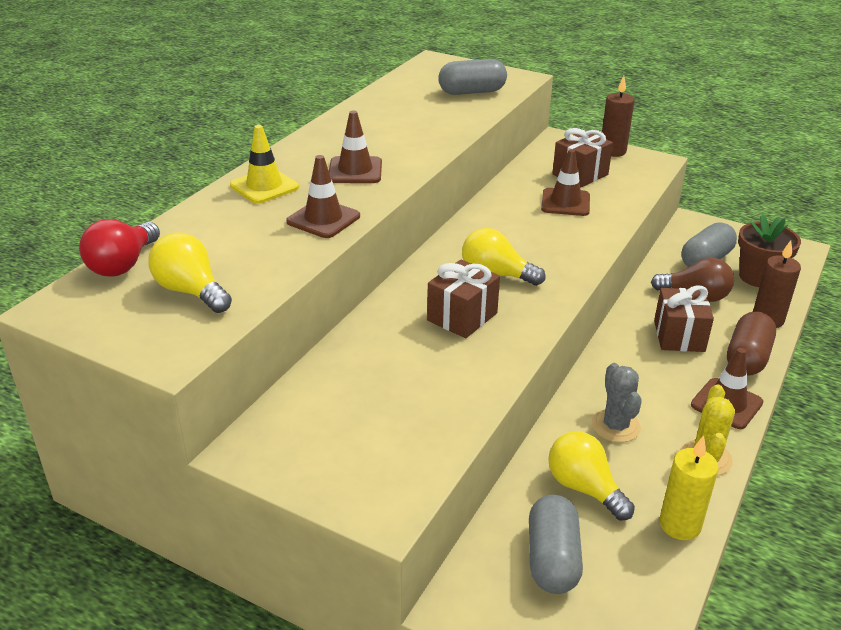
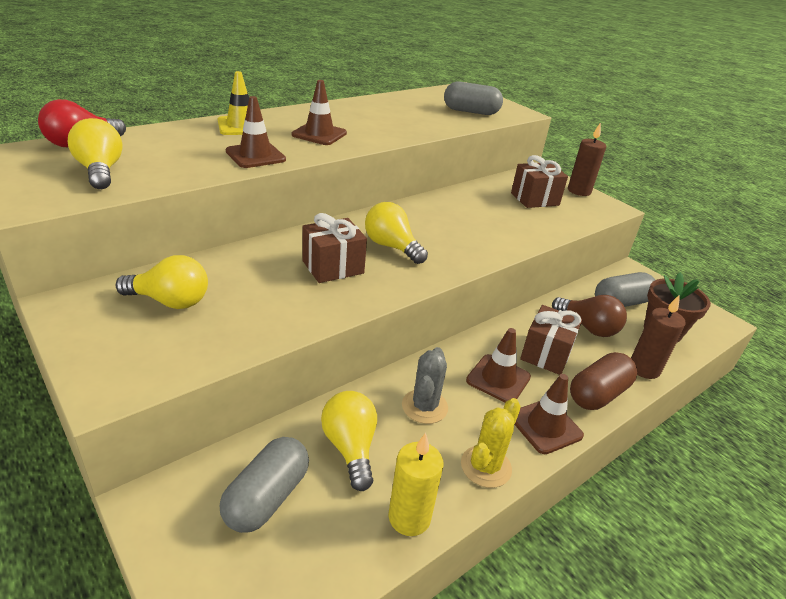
camera: 20 degrees right, 0 degrees up
(346, 409) = (170, 301): none -> yellow light bulb
(565, 202) = (503, 214): brown traffic cone -> brown traffic cone (498, 379)

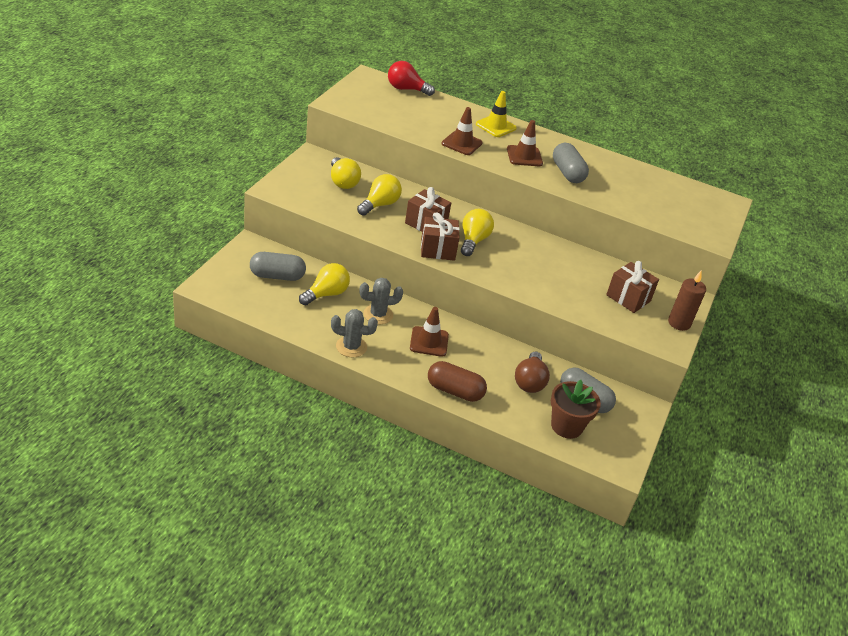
camera: 60 degrees right, 5 degrees up
(100, 171) = (385, 106): yellow light bulb -> yellow light bulb (379, 205)
(409, 517) = (298, 324): yellow candle -> none
(470, 112) = (671, 212): grey capsule -> grey capsule (567, 173)
(486, 466) = (351, 347): yellow cactus -> grey cactus
(545, 426) = (403, 368): brown traffic cone -> none
(546, 354) = (475, 361): brown gift -> brown gift (437, 250)
(644, 368) = (505, 415): brown candle -> none

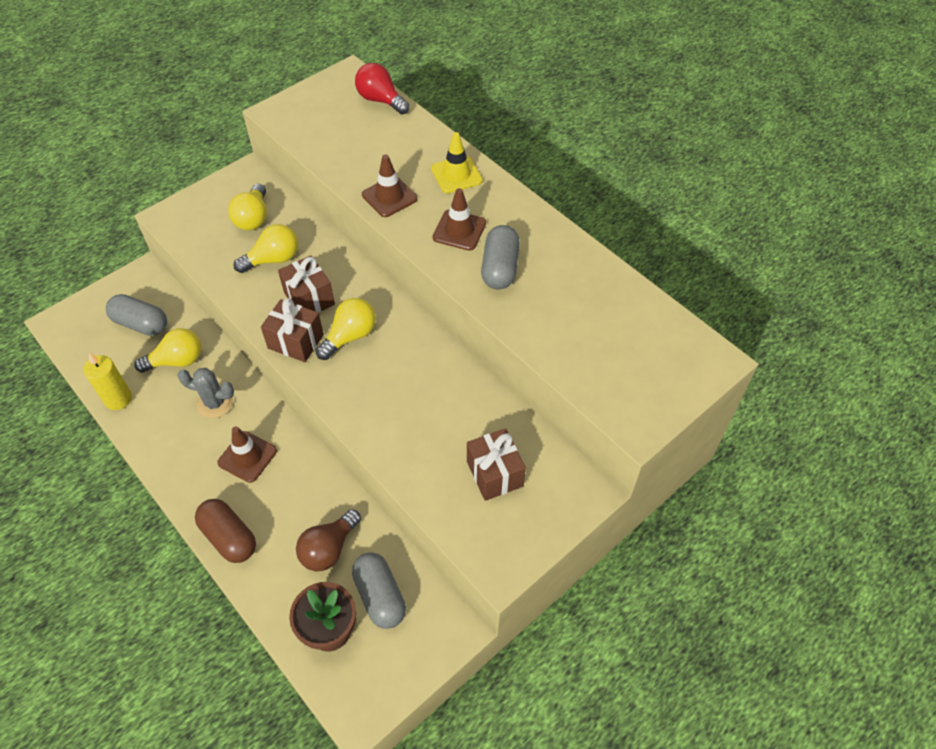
camera: 30 degrees right, 15 degrees up
(299, 326) = (118, 399): none -> yellow candle
(351, 347) = (155, 442): grey cactus -> none
(679, 323) = (539, 534): brown candle -> none

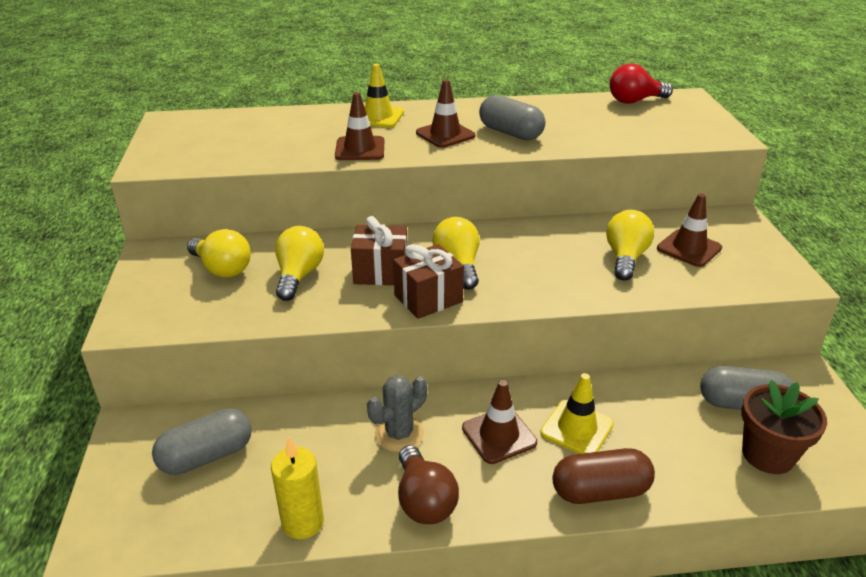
camera: 55 degrees left, 20 degrees down
(177, 361) = (302, 444): yellow light bulb -> yellow light bulb (625, 258)
(282, 498) = (577, 428): none -> yellow traffic cone
(329, 548) = (665, 418): brown light bulb -> brown light bulb (424, 500)
(381, 100) = (231, 117): red light bulb -> red light bulb (634, 101)
(494, 474) = (689, 248): brown gift -> brown traffic cone

